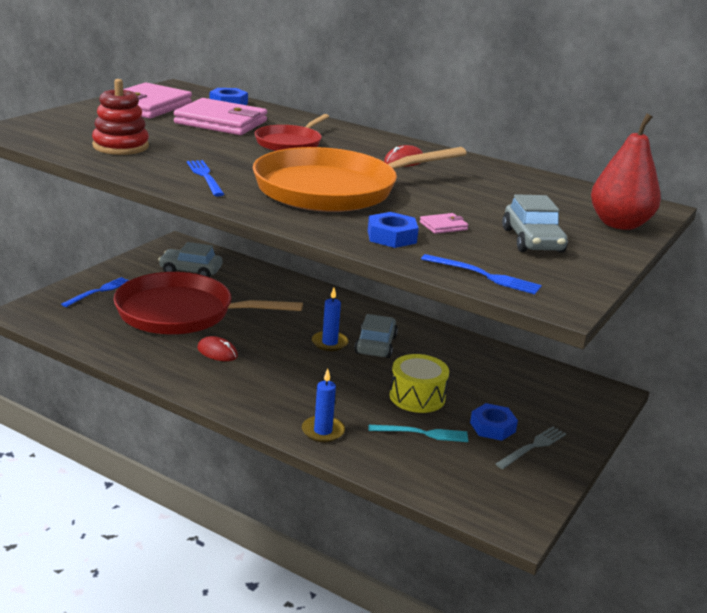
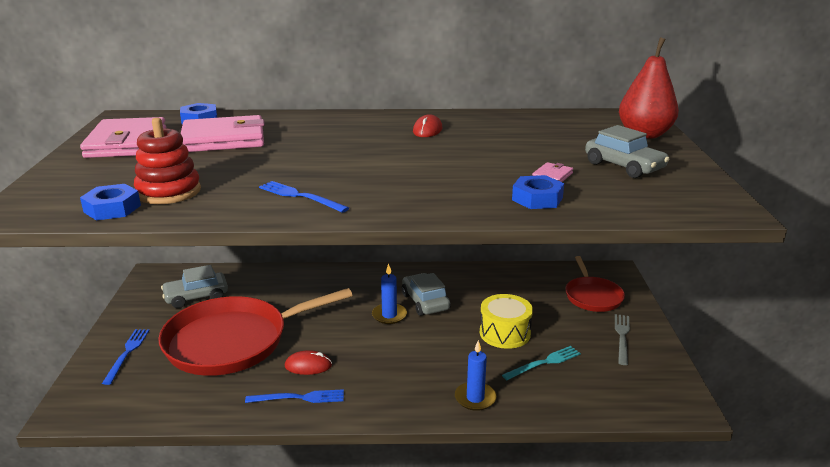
camera: 30 degrees left, 0 degrees up
(290, 143) = (315, 141): red pan -> red pan (592, 296)
(333, 189) = (422, 172): orange pan -> none
(484, 275) = (651, 207): blue fork -> blue fork (299, 398)
(492, 427) = (580, 333): blue nut -> blue nut (112, 209)

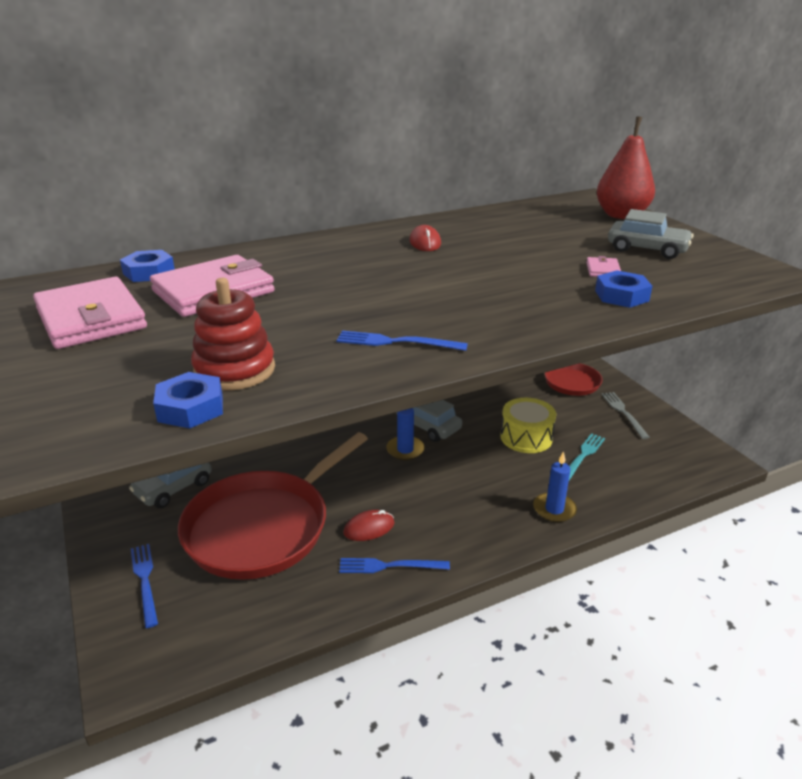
camera: 25 degrees left, 5 degrees up
(299, 398) = (389, 566): blue fork -> blue fork turned 150 degrees counterclockwise

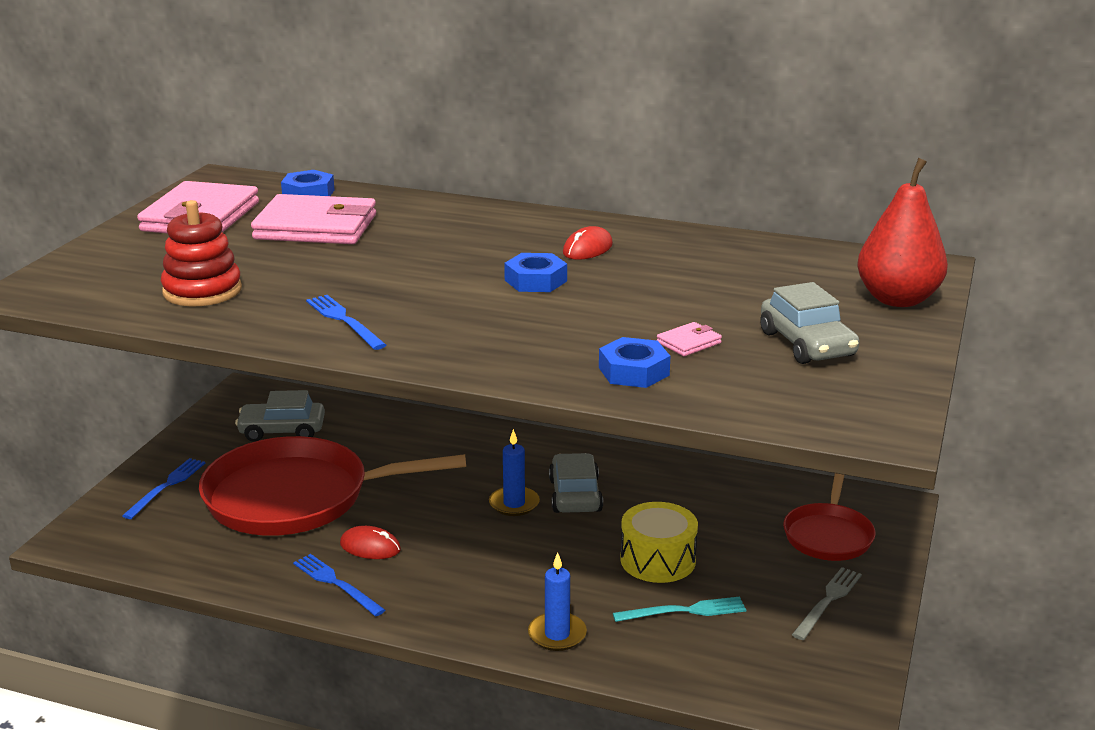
camera: 45 degrees right, 5 degrees down
(191, 408) = (129, 303): blue nut -> blue nut (535, 281)

